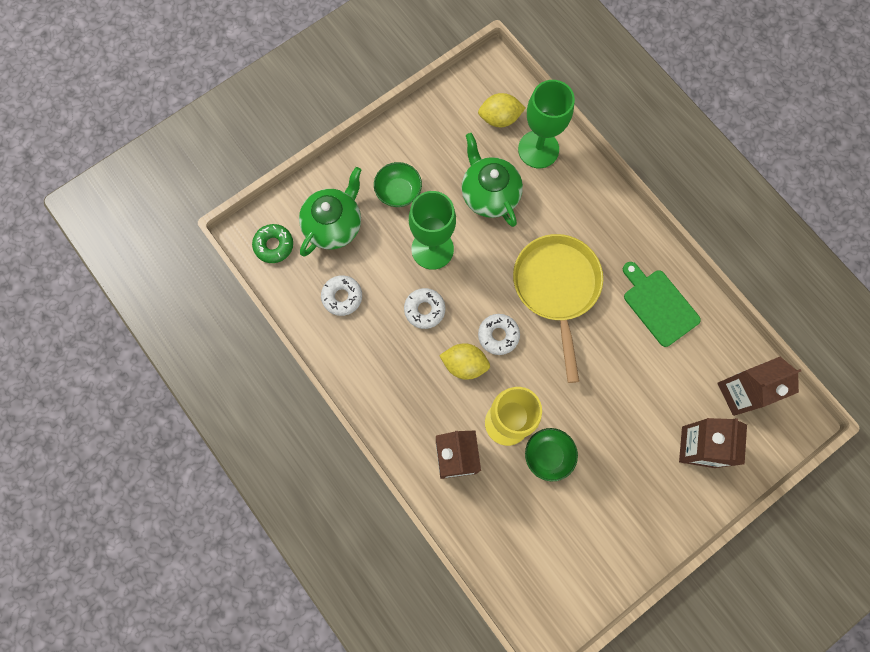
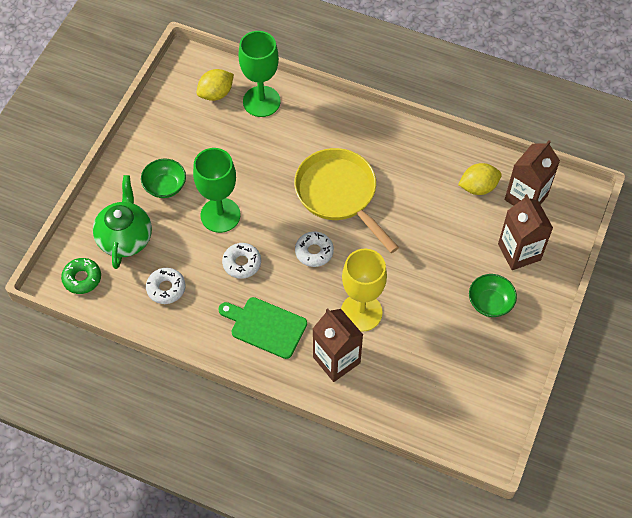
camera: 30 degrees left, 15 degrees down
(464, 364) = (300, 287): yellow lemon -> yellow lemon (478, 187)
(489, 194) = (242, 152): green teapot -> none
(548, 455) = (409, 319): green bowl -> green bowl (490, 303)
(658, 305) = (425, 167): green cutting board -> green cutting board (265, 326)

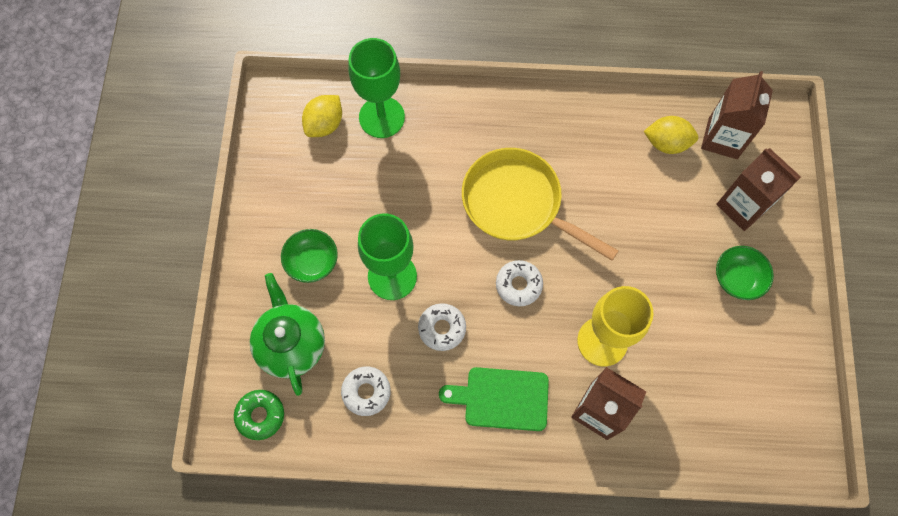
camera: 20 degrees left, 10 degrees up
(478, 187) = (666, 143): yellow lemon -> yellow lemon turned 45 degrees clockwise

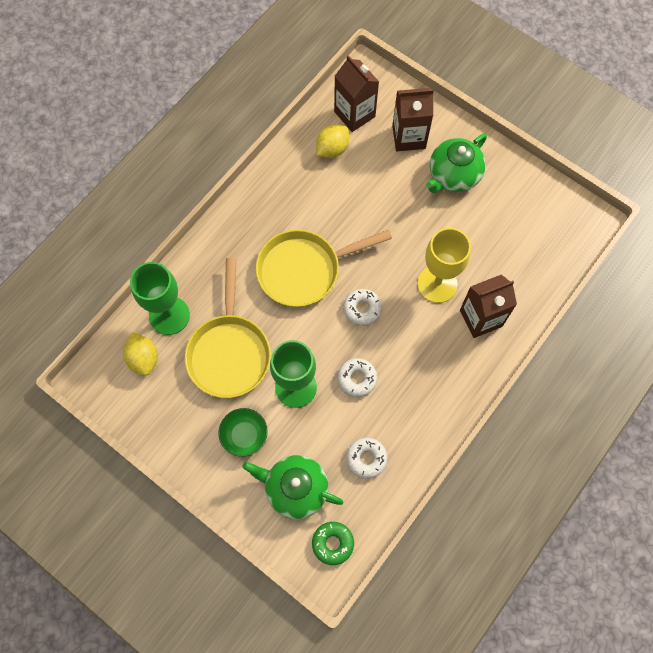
camera: 55 degrees left, 0 degrees up
(384, 193) = (229, 352): none -> yellow pan
(501, 399) = (432, 373): green cutting board -> none
(737, 278) = (453, 175): green bowl -> green teapot

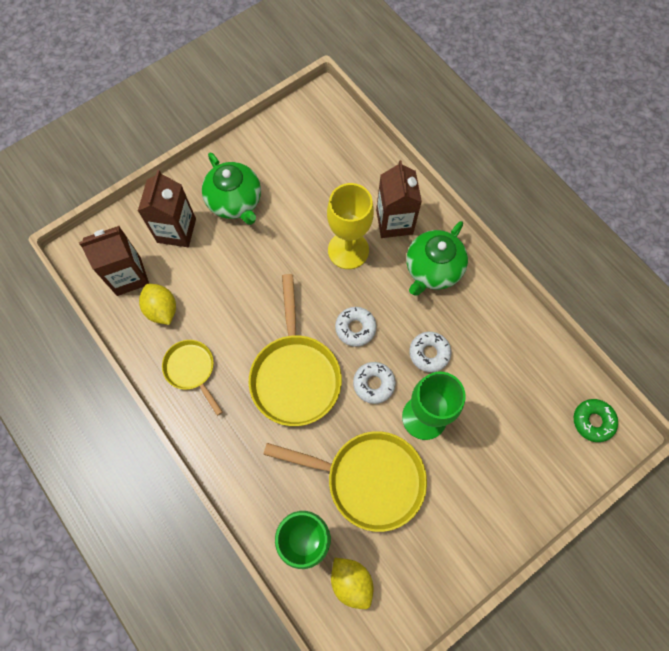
camera: 75 degrees left, 0 degrees up
(143, 358) = (351, 581): yellow lemon -> yellow lemon turned 60 degrees clockwise
(244, 435) = (465, 484): green bowl -> none
(286, 188) = (192, 370): none -> yellow pan
(295, 489) = (532, 444): green teapot -> green teapot (432, 269)
(366, 459) = (513, 366): white donut -> white donut (373, 384)

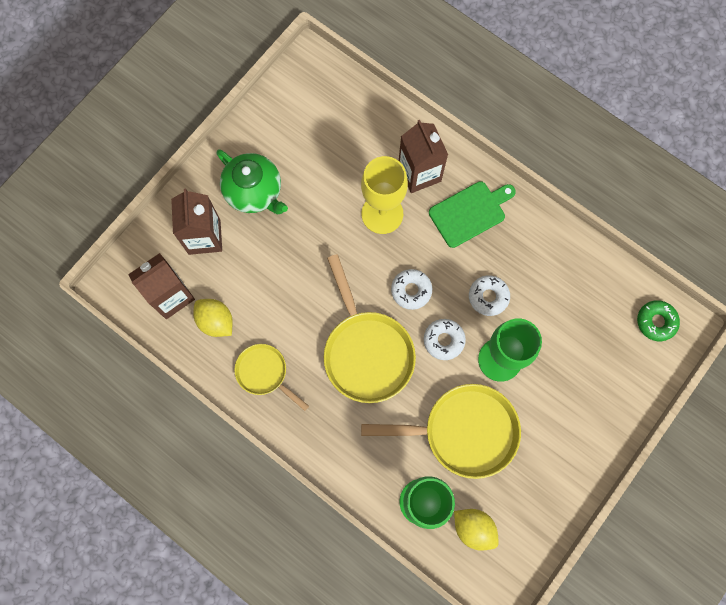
camera: 15 degrees left, 5 degrees up
(432, 269) = (470, 212): green teapot -> green cutting board

